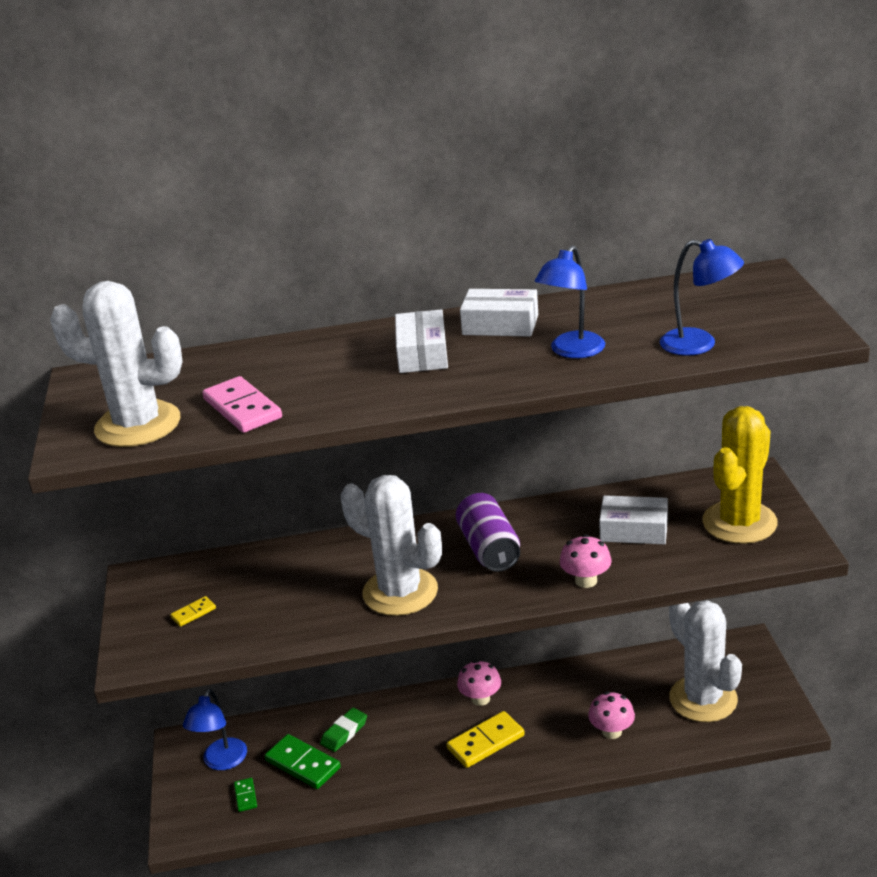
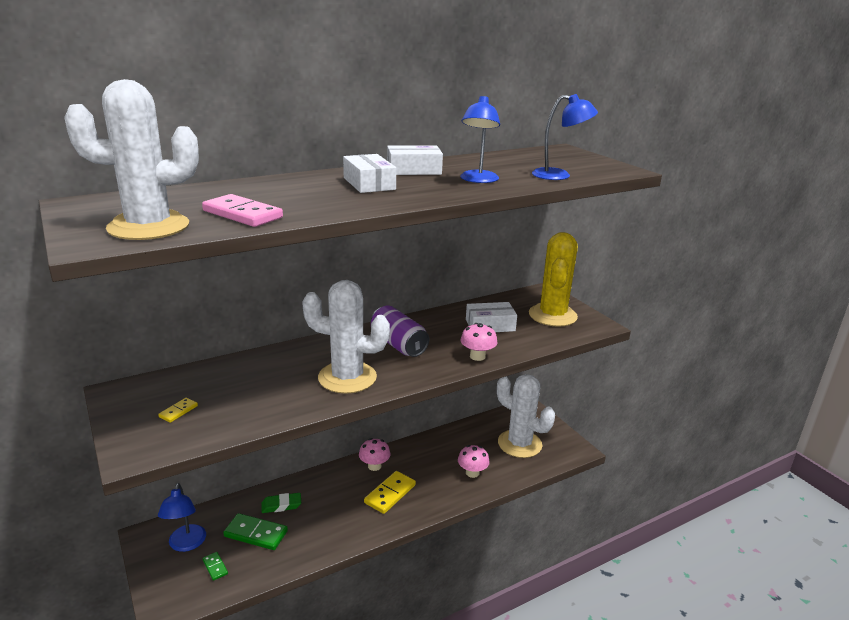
camera: 25 degrees left, 5 degrees down
(344, 733) = (281, 505): green eraser -> green eraser turned 60 degrees clockwise

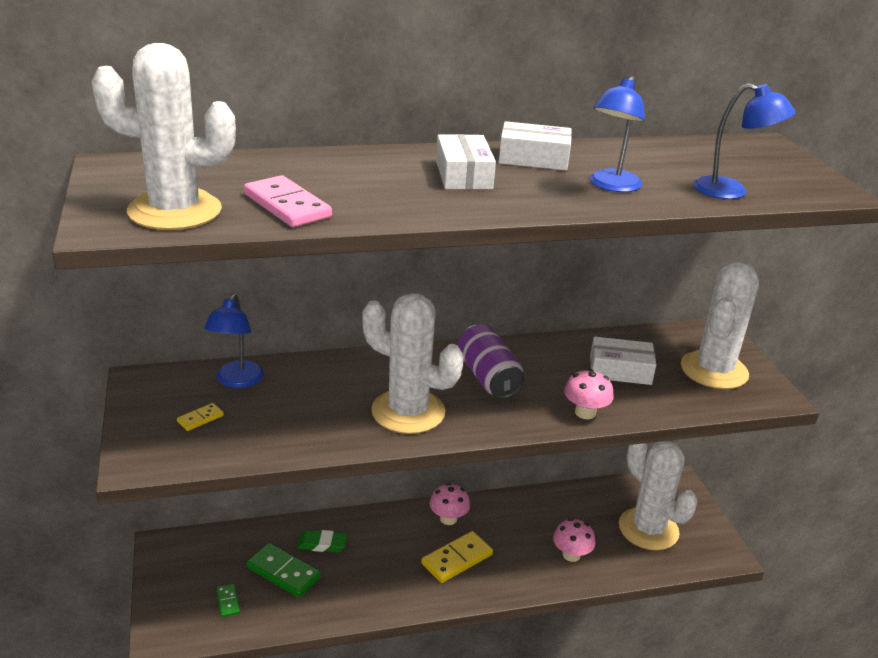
camera: 15 degrees right, 5 degrees up
(186, 544) = (203, 567): blue lamp -> blue lamp (236, 381)
(552, 315) = (714, 370): yellow cactus -> white cactus

